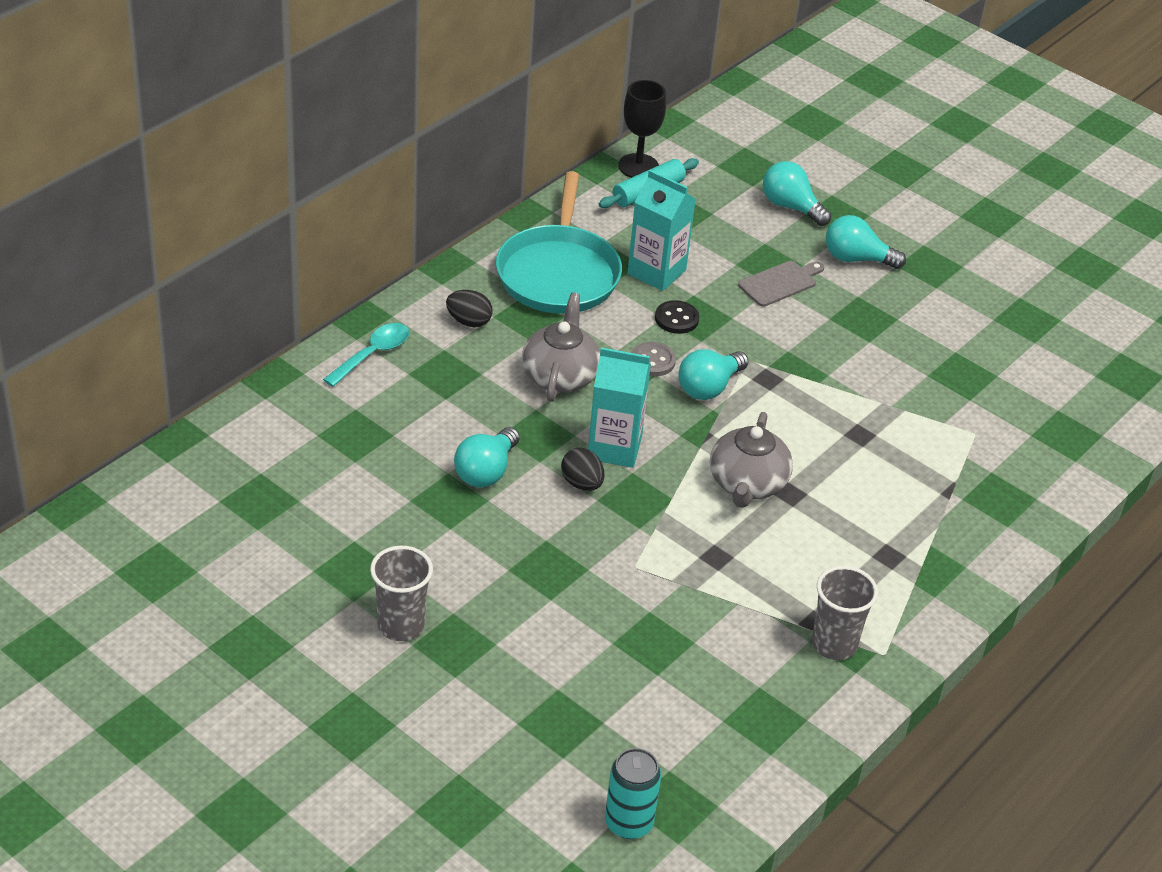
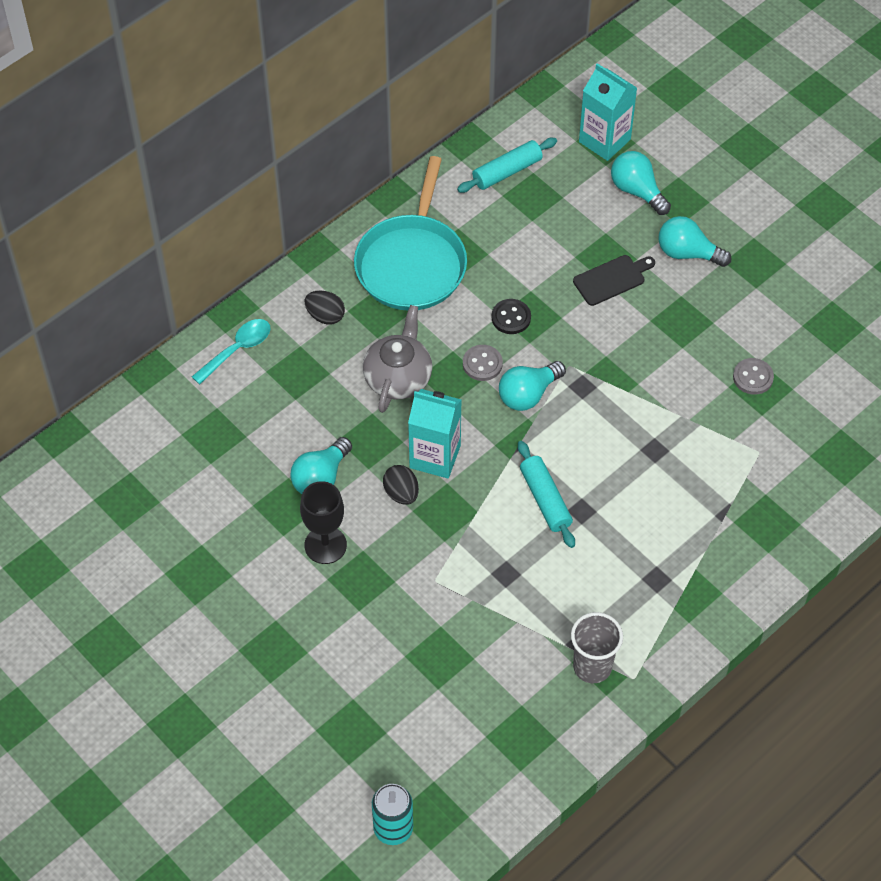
camera: 10 degrees right, 15 degrees up
(401, 625) = (231, 631): grey cup -> none
(638, 166) = (502, 141): black goblet -> black goblet (325, 545)
(656, 272) = (501, 264): turquoise carton -> turquoise carton (604, 140)
(747, 484) = (545, 499): grey teapot -> turquoise rolling pin
(780, 283) = (612, 279): grey cutting board -> black cutting board
(952, 366) = (753, 377): none -> grey button

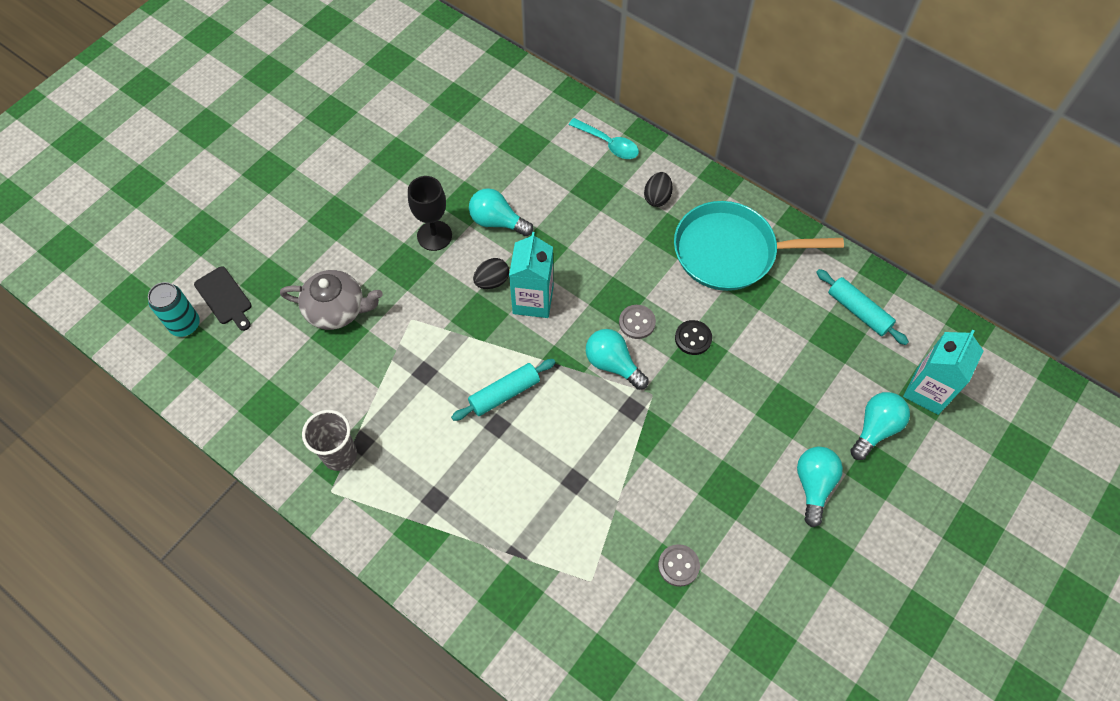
camera: 80 degrees right, 5 degrees up
(398, 377) = (608, 260): grey teapot -> grey teapot (337, 309)
(612, 279) = (761, 419): black cutting board -> black cutting board (224, 298)

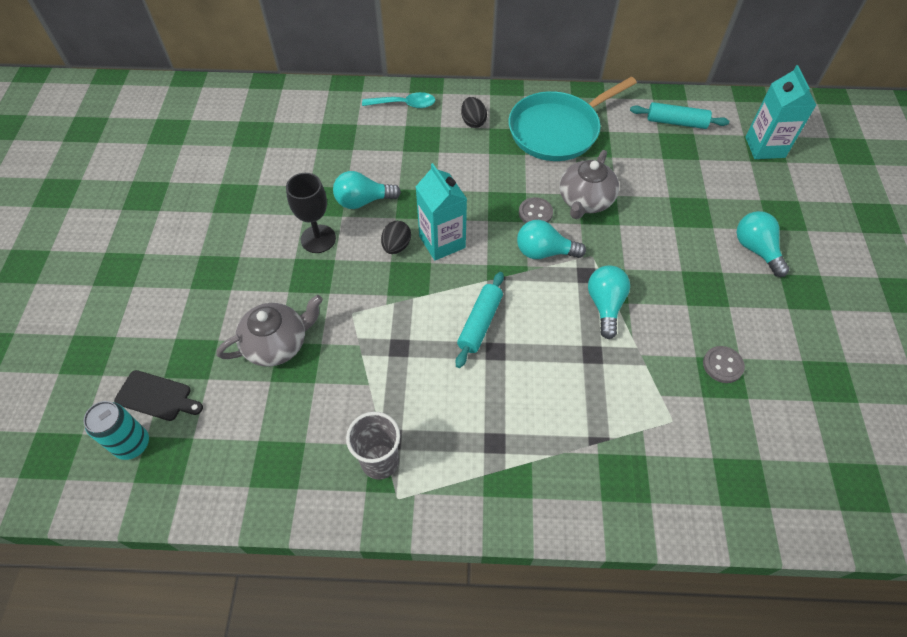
camera: 35 degrees left, 5 degrees down
(693, 338) = (585, 201): black button -> grey teapot
(875, 429) = (757, 189): turquoise light bulb -> turquoise light bulb (605, 305)

